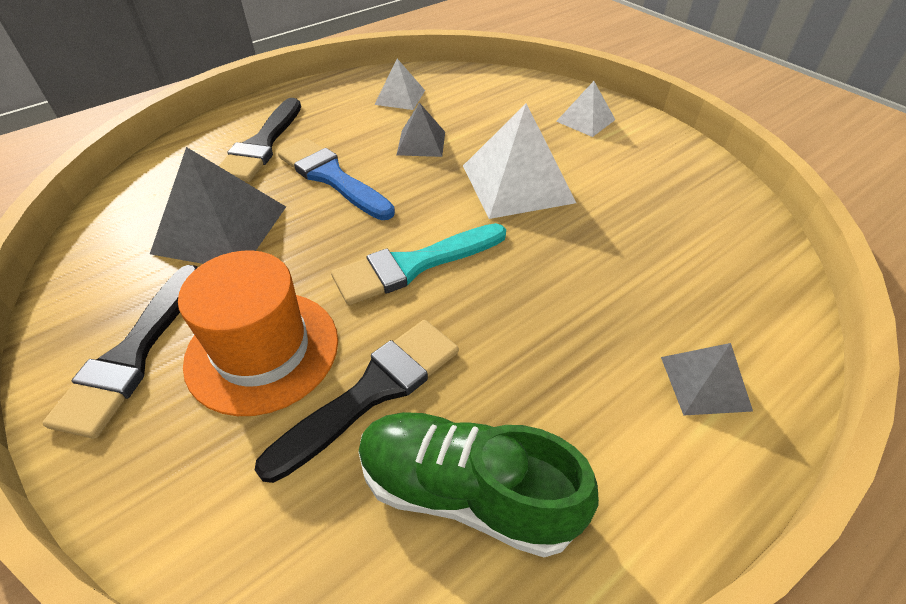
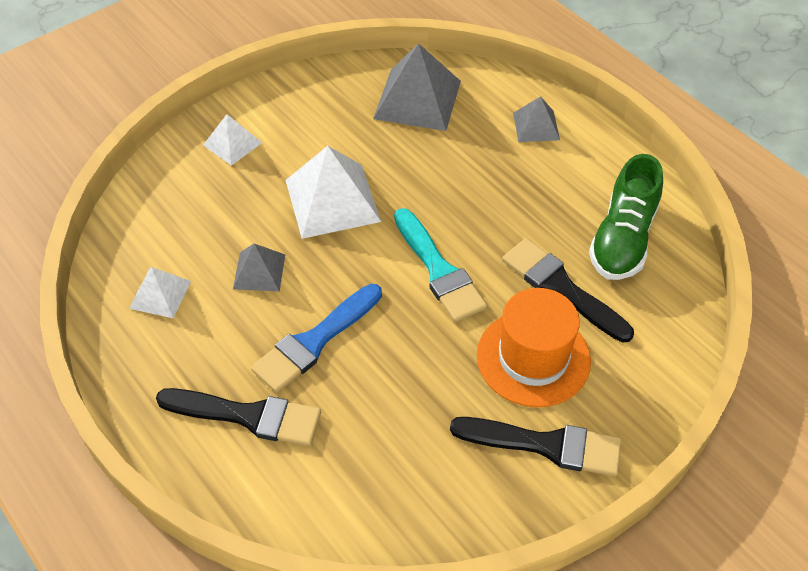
camera: 90 degrees left, 5 degrees up
(220, 229) = (394, 421): grey pyramid -> grey pyramid (417, 99)

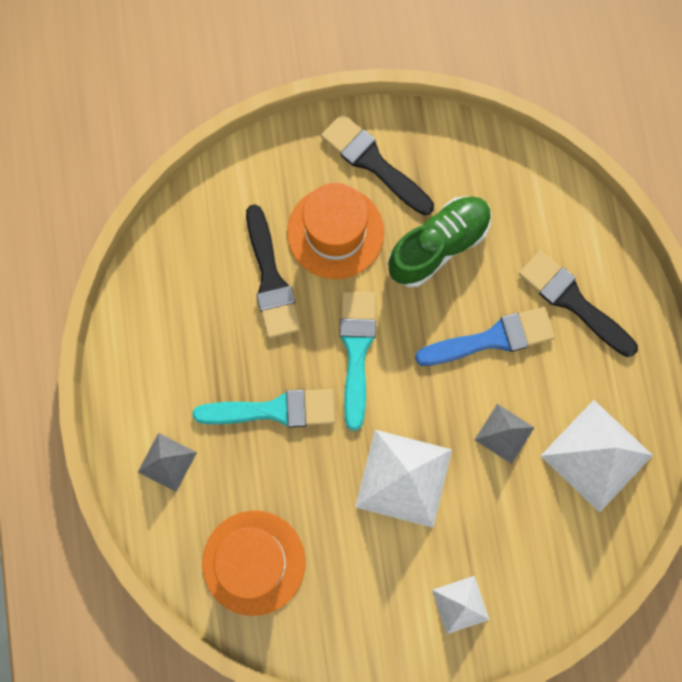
camera: 150 degrees left, 25 degrees up
(160, 294) = (596, 455): white pyramid -> white pyramid, size x1.81
(417, 99) = (254, 562): grey pyramid -> orange hat
(478, 195) = (274, 410): none -> turquoise brush
(623, 239) = (187, 296): green shoe -> green shoe (438, 246)

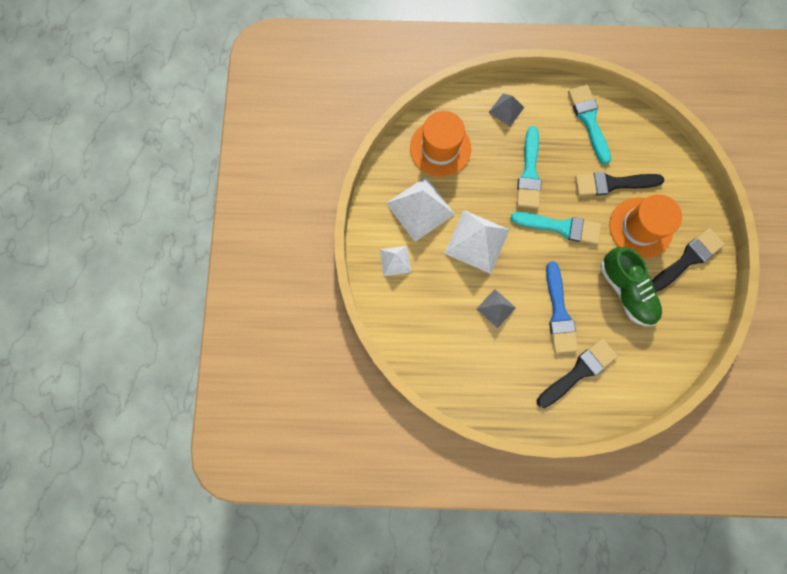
camera: 100 degrees right, 0 degrees up
(167, 326) = (588, 120): none -> turquoise brush
(596, 455) = (473, 364): white pyramid -> white pyramid (420, 208)

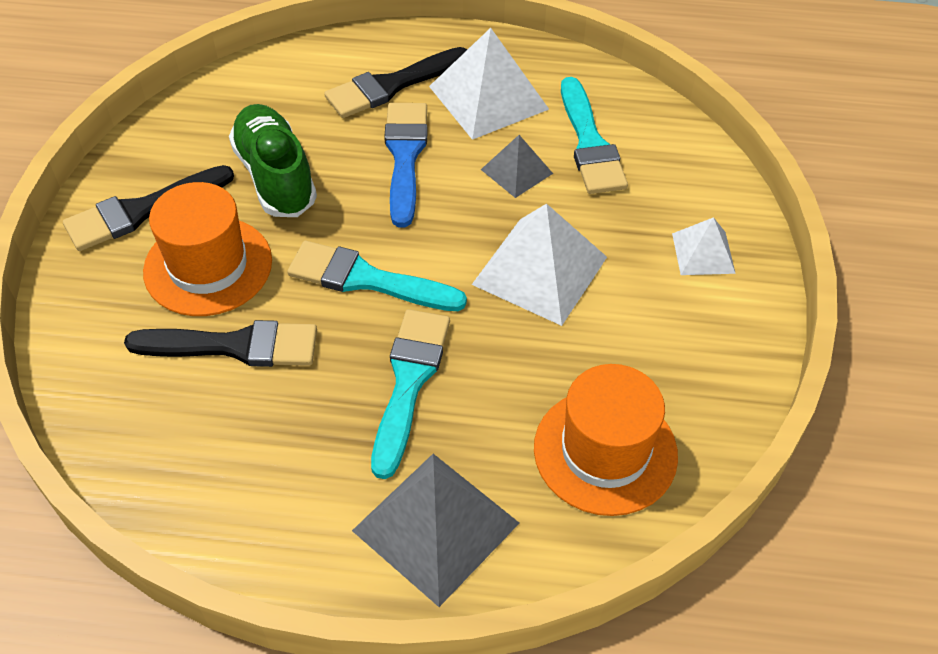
camera: 175 degrees left, 25 degrees down
(420, 208) = (653, 335): white pyramid -> white pyramid (488, 97)
(506, 109) = (435, 526): grey pyramid -> grey pyramid, size x1.81
(588, 120) = (241, 482): turquoise brush -> turquoise brush (590, 143)

